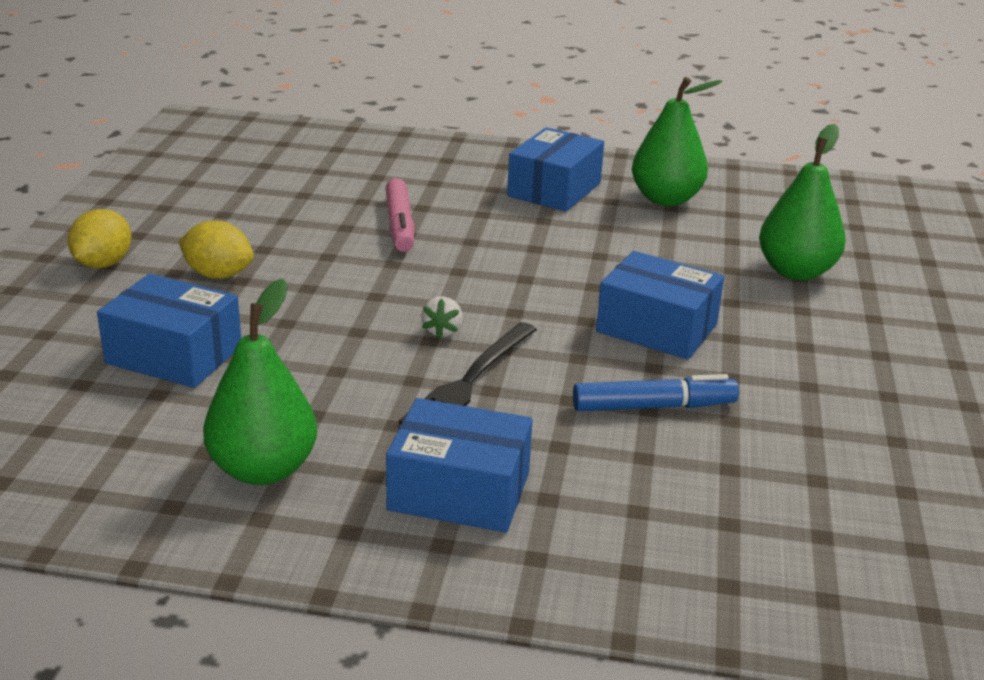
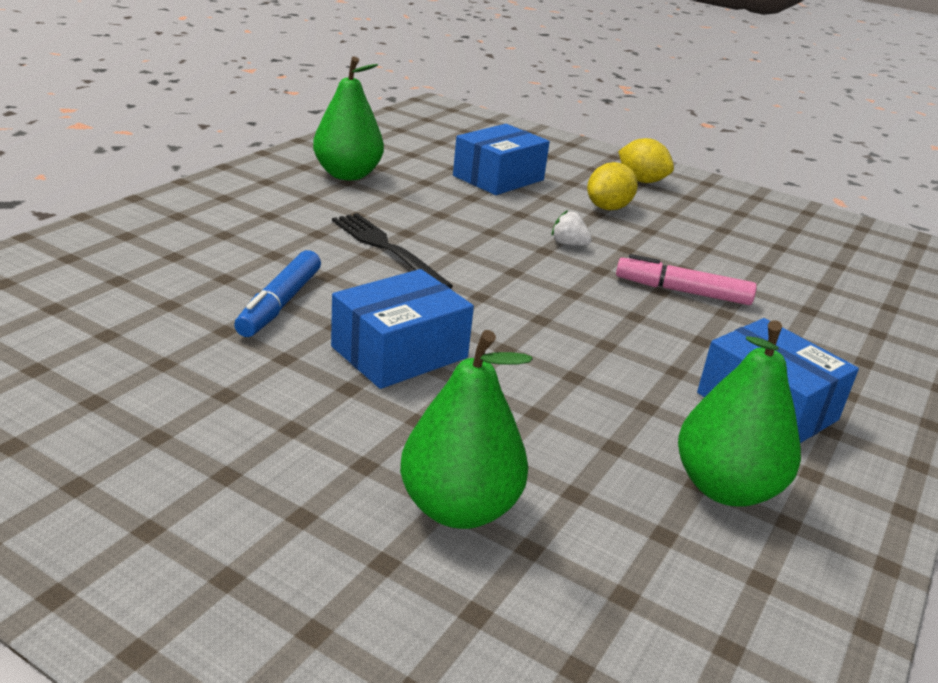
camera: 110 degrees right, 0 degrees up
(442, 331) = (468, 259): white strawberry -> white strawberry (568, 244)
(459, 491) = (265, 213): blue box -> none

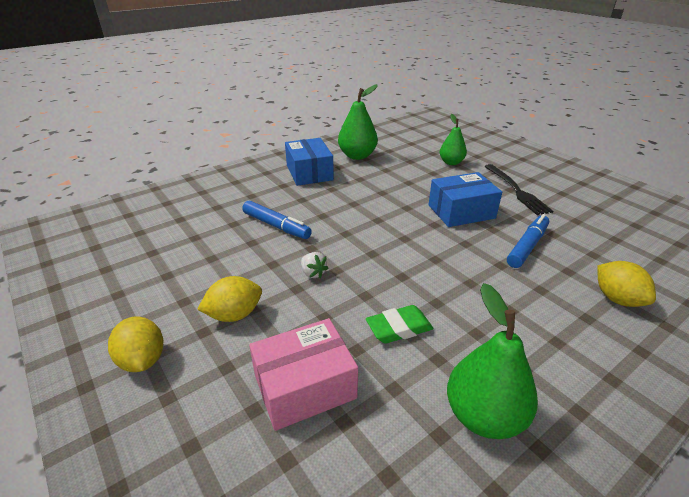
camera: 155 degrees left, 5 degrees up
(172, 253) = (617, 299): none -> yellow lemon
(387, 249) = (456, 285): black fork -> black fork (516, 190)
(439, 211) = (399, 328): none -> green eraser
(459, 508) = (451, 162): green pear -> green pear, size x0.65
(498, 178) = (305, 386): blue box -> pink box
(682, 291) = (276, 226): pink marker -> blue marker

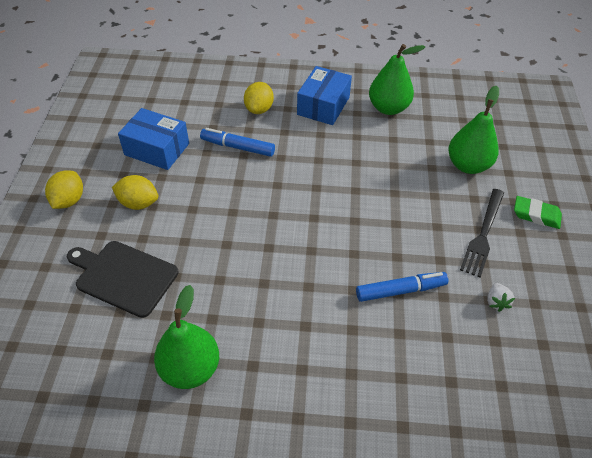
camera: 40 degrees right, 15 degrees up
(276, 226) = (238, 147): blue marker -> blue marker turned 120 degrees clockwise
(305, 386) = (124, 276): pink box -> black cutting board
(313, 273) = (215, 204): white strawberry -> white strawberry (496, 302)
(399, 328) = (216, 282): green eraser -> green eraser (536, 215)
(451, 162) = (468, 165): green pear -> green pear, size x1.53
(461, 211) = (395, 223): blue box -> blue box (157, 149)
(617, 299) = (399, 380): yellow lemon -> yellow lemon (259, 109)

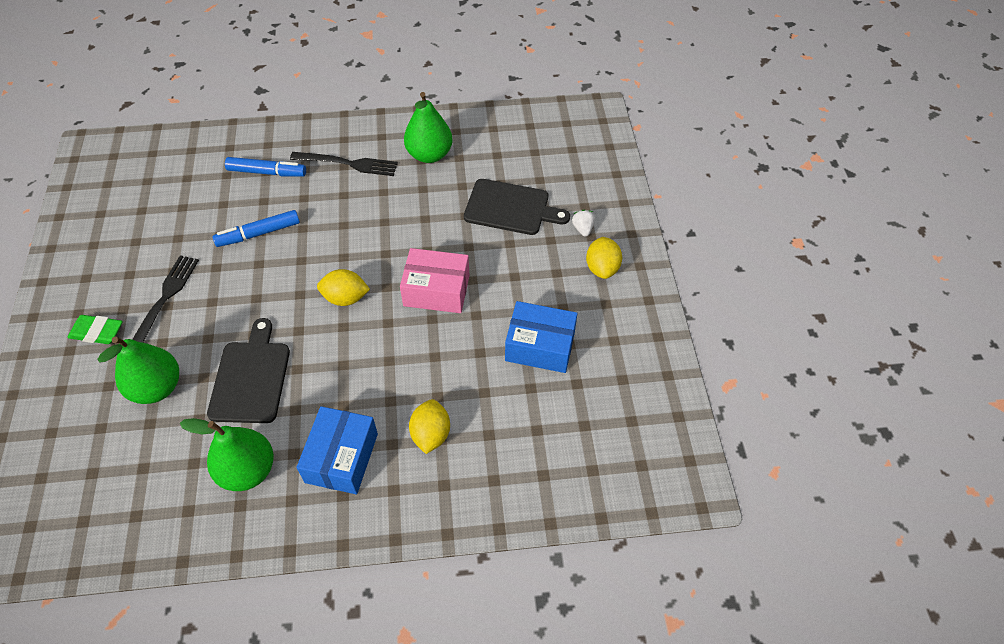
camera: 170 degrees right, 5 degrees up
(138, 203) = (530, 276): yellow lemon -> yellow lemon (345, 298)
(228, 204) = (436, 290): none -> pink box
(238, 147) = (444, 366): blue marker -> blue marker (267, 172)
(296, 372) = (348, 164): none -> black fork
(392, 161) = (251, 378): none -> black cutting board
(496, 302) = (171, 237): white strawberry -> white strawberry (582, 229)

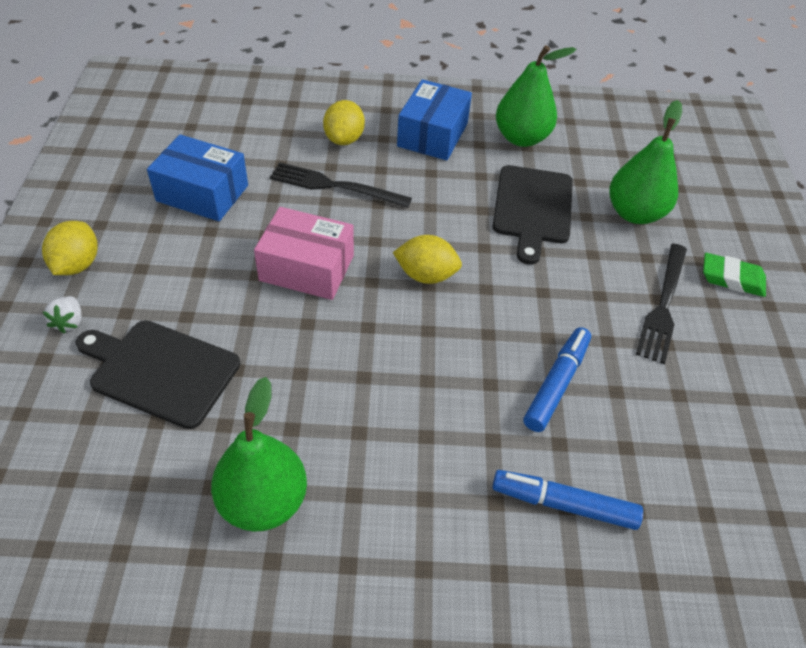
camera: 175 degrees left, 5 degrees down
(258, 233) = (556, 384): blue marker -> blue marker turned 45 degrees counterclockwise
(348, 164) = (416, 502): black fork -> black fork (335, 186)

